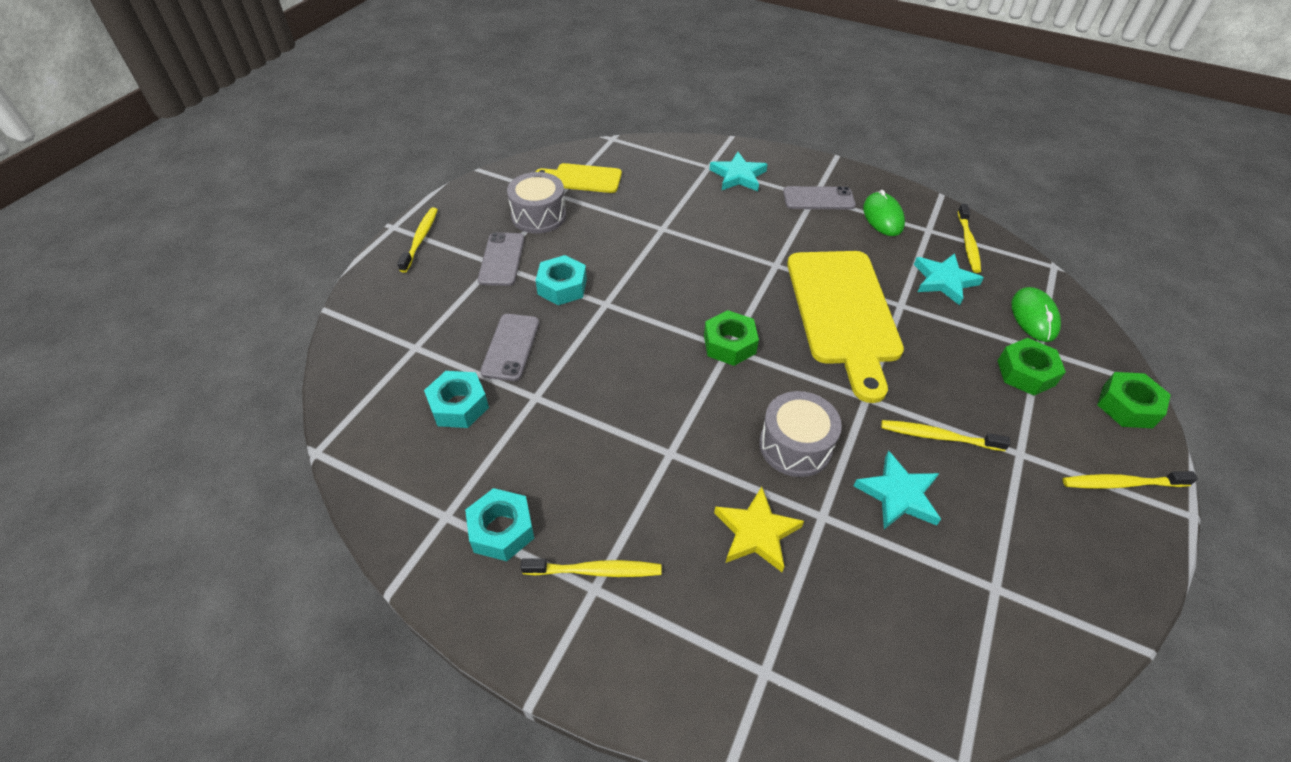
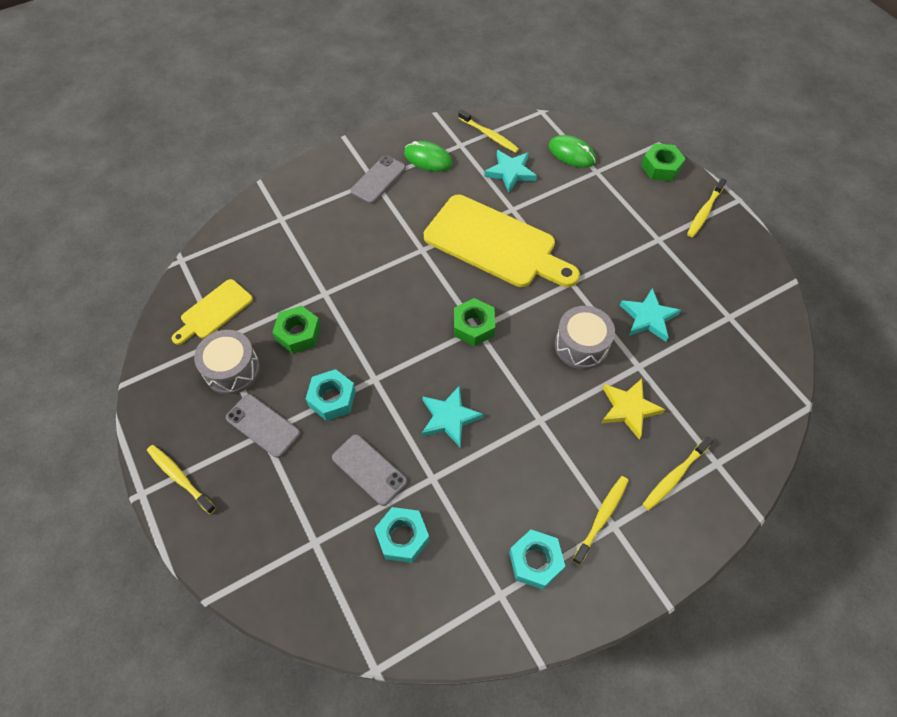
camera: 55 degrees left, 10 degrees up
(738, 176) = (309, 208): turquoise star -> turquoise star (449, 418)
(938, 437) = (623, 268): yellow toothbrush -> yellow toothbrush (674, 476)
(1026, 373) = (608, 191): green nut -> green nut (298, 333)

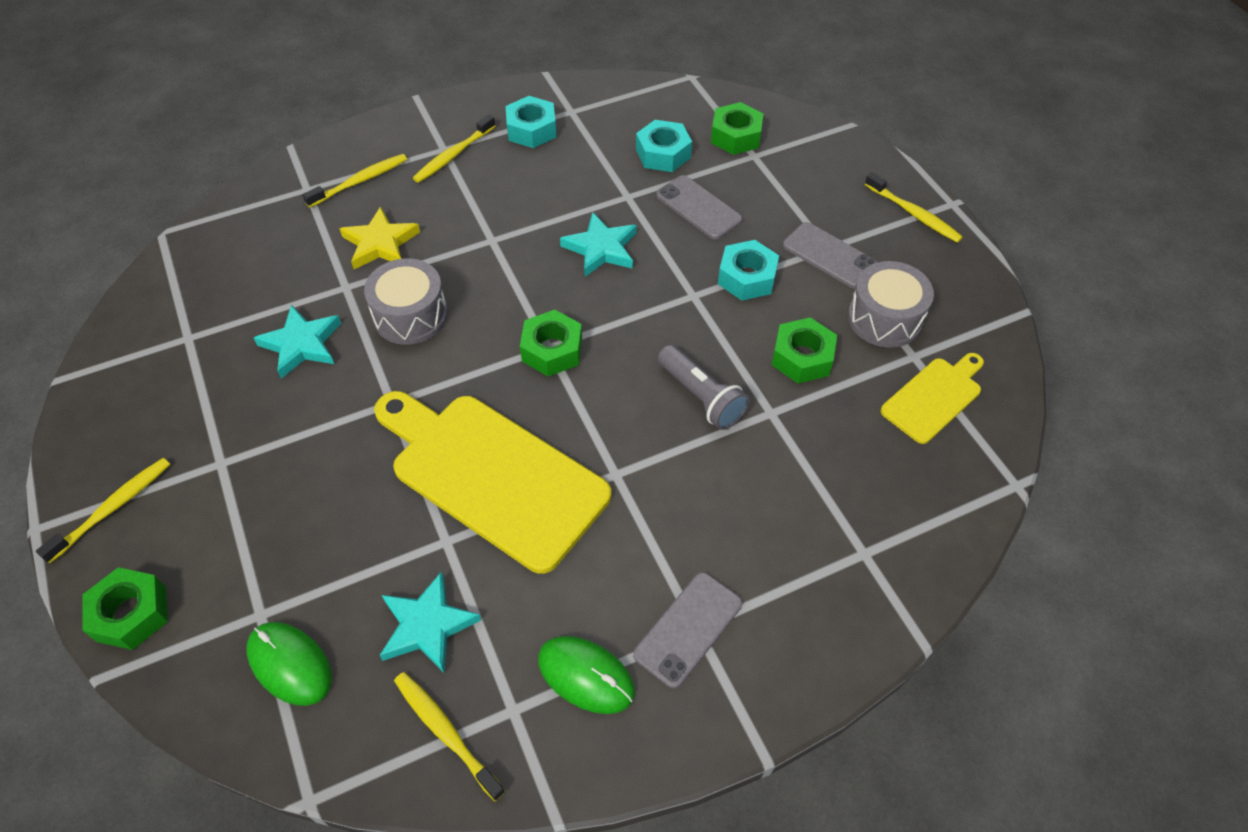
camera: 175 degrees left, 5 degrees down
(330, 570) = (736, 136): none -> green nut
(369, 300) = (701, 397): none -> grey flashlight

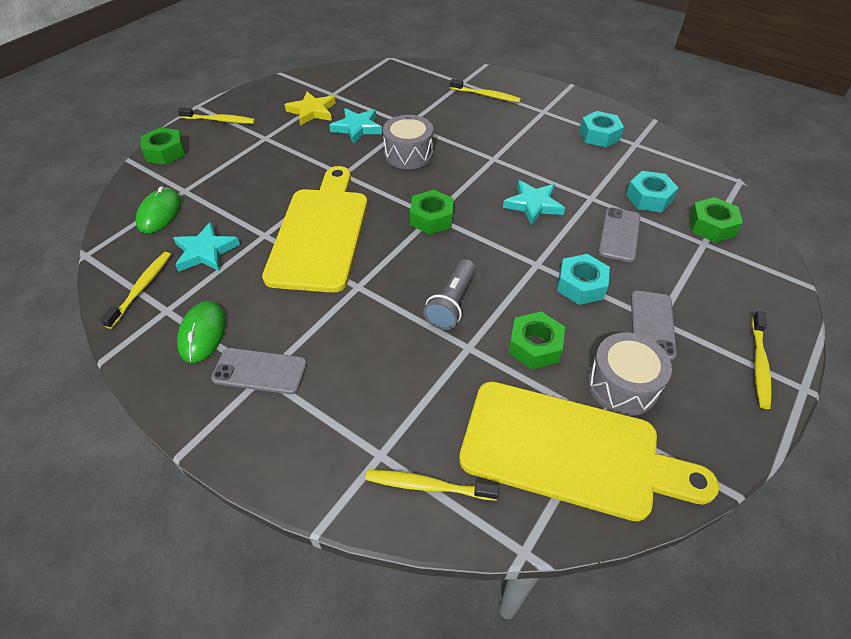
camera: 60 degrees right, 5 degrees down
(380, 243) = (449, 121): yellow star -> yellow star (312, 111)
(453, 155) = (543, 116): yellow toothbrush -> yellow toothbrush (427, 486)
(933, 397) = (569, 450): yellow cutting board -> yellow cutting board, size x1.95

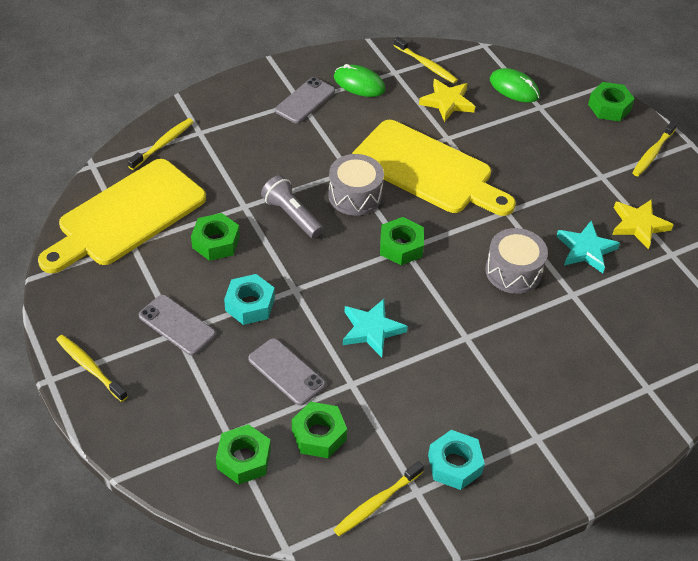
camera: 115 degrees right, 0 degrees up
(205, 251) = (447, 102): turquoise star -> yellow star
(486, 95) = (603, 397): yellow toothbrush -> yellow toothbrush (376, 503)
(622, 385) = (145, 272): grey drum -> grey drum (355, 195)
(649, 198) = (319, 435): turquoise nut -> green nut

